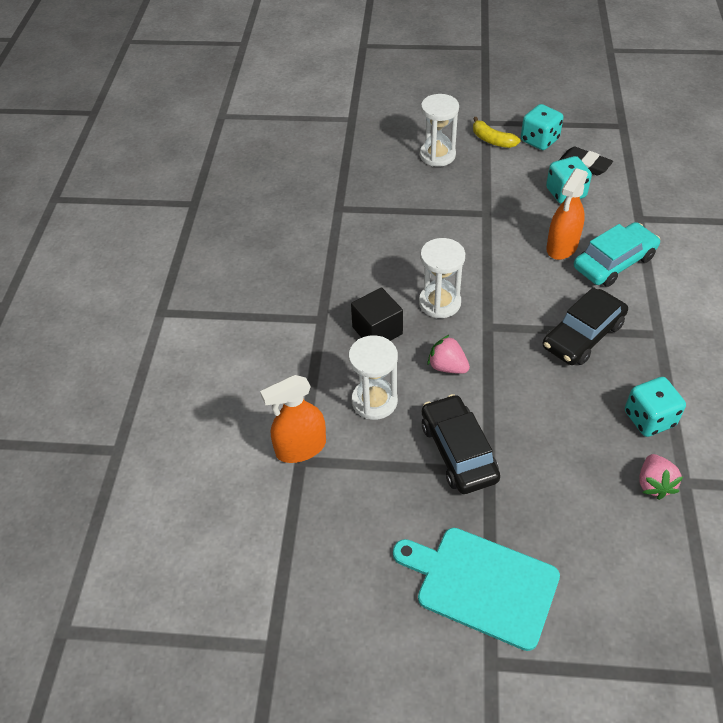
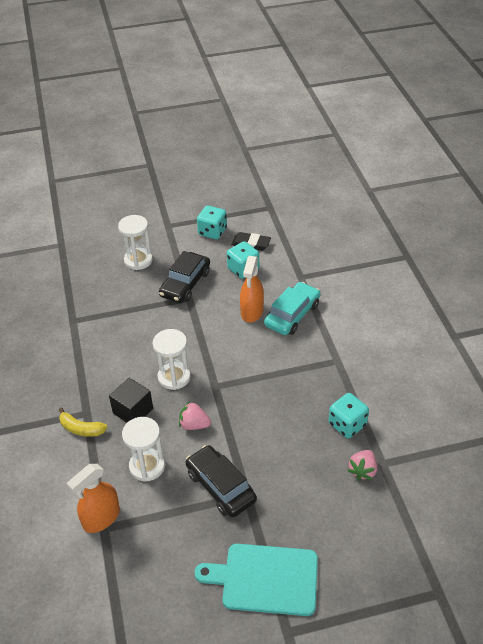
camera: 20 degrees left, 5 degrees down
(492, 140) = (177, 239): yellow banana -> yellow banana (81, 429)
(583, 335) = (285, 375): black car -> black car (185, 284)
(654, 484) = (363, 471): pink strawberry -> pink strawberry turned 45 degrees clockwise

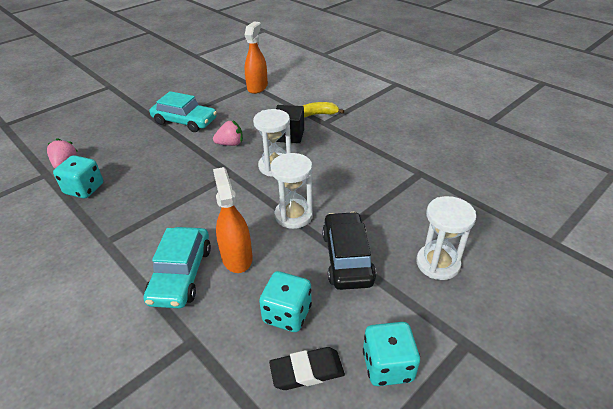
camera: 150 degrees right, 5 degrees down
(147, 466) = (248, 114): white hourglass -> white hourglass (293, 215)
(220, 486) = (185, 121): black car -> turquoise car
(265, 579) = (131, 97): turquoise cutting board -> none

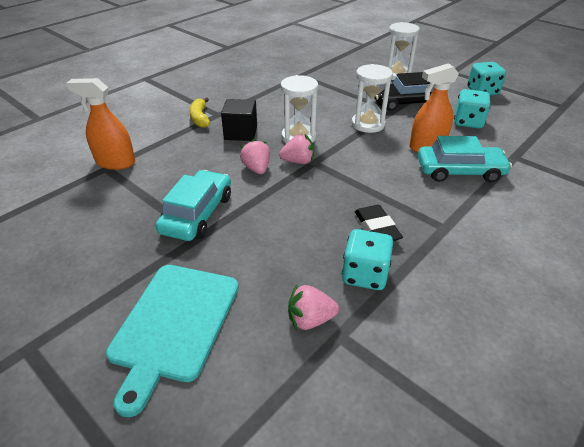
camera: 95 degrees left, 0 degrees up
(96, 120) = (174, 324): none -> turquoise cutting board
(234, 165) = (298, 161): none -> pink strawberry
(307, 371) = (503, 114): black eraser -> black eraser (376, 228)

